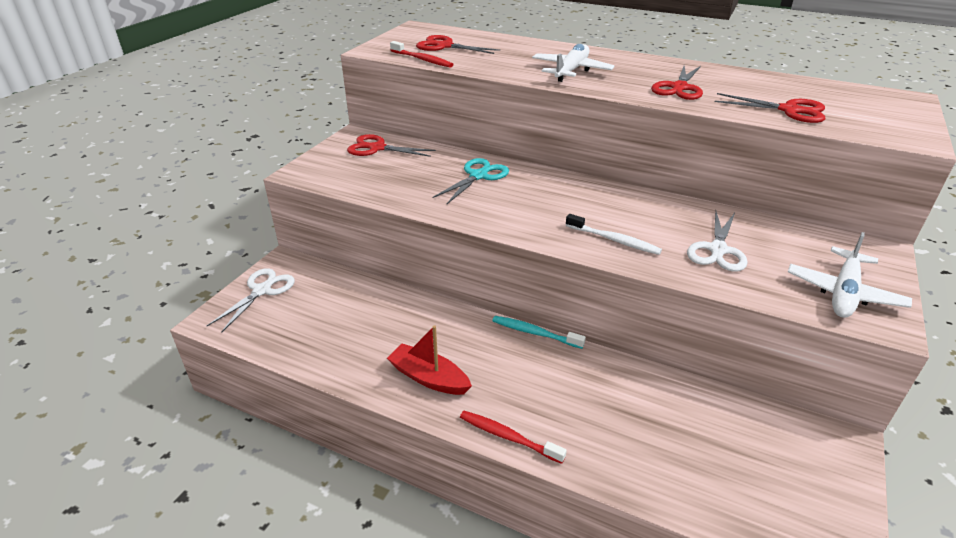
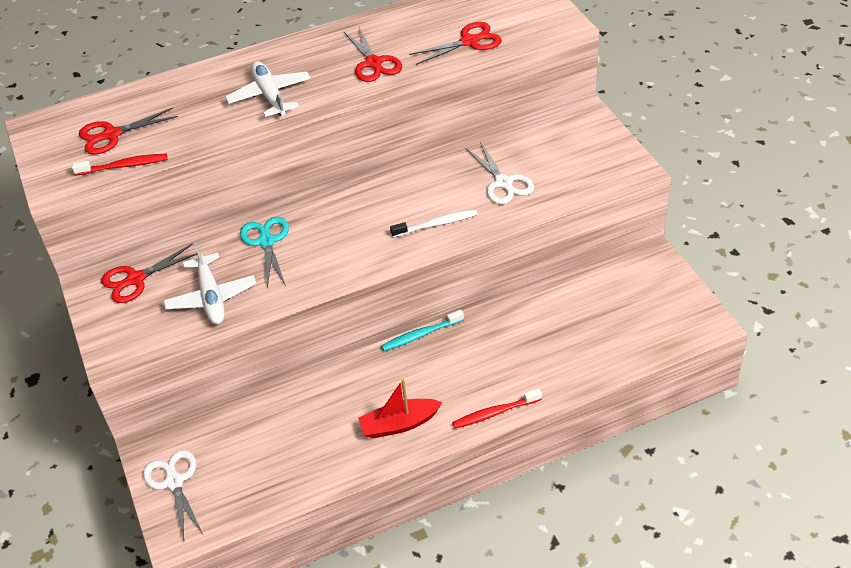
camera: 45 degrees left, 10 degrees up
(844, 293) = (598, 163): white plane -> white plane (211, 297)

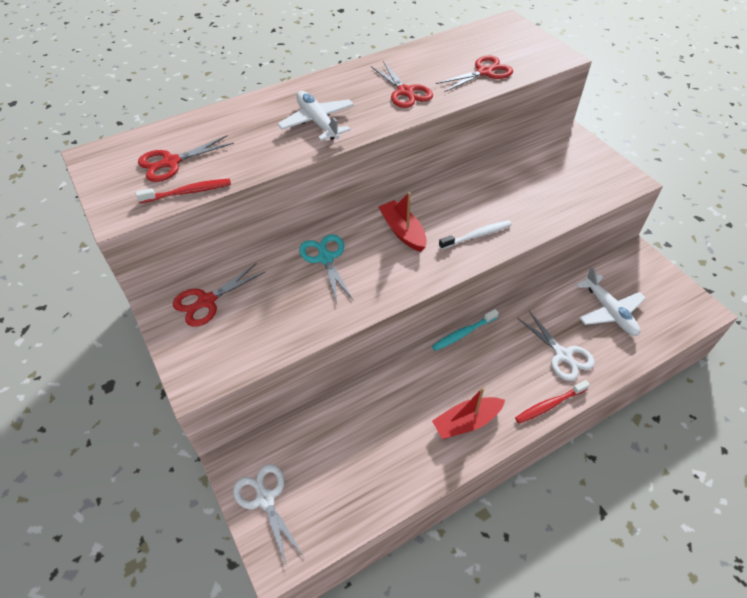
camera: 10 degrees left, 5 degrees up
(211, 297) = (284, 316): white plane -> white plane (609, 311)
(356, 217) = (402, 231): none -> red boat
(503, 183) = (523, 196): white scissors -> white scissors (563, 355)

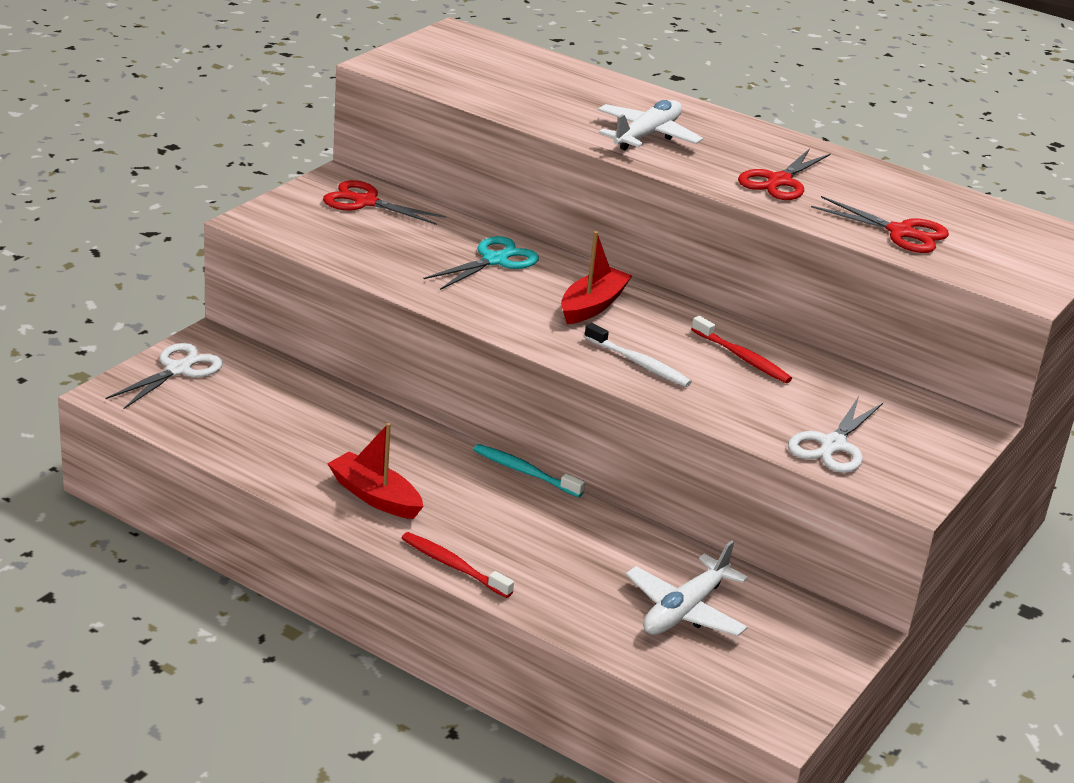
camera: 60 degrees right, 20 degrees down
(171, 162) = (486, 71): red scissors -> none
(188, 192) = (448, 89): red toothbrush -> red toothbrush (742, 358)
(563, 355) = (555, 570): white scissors -> white scissors (833, 445)

